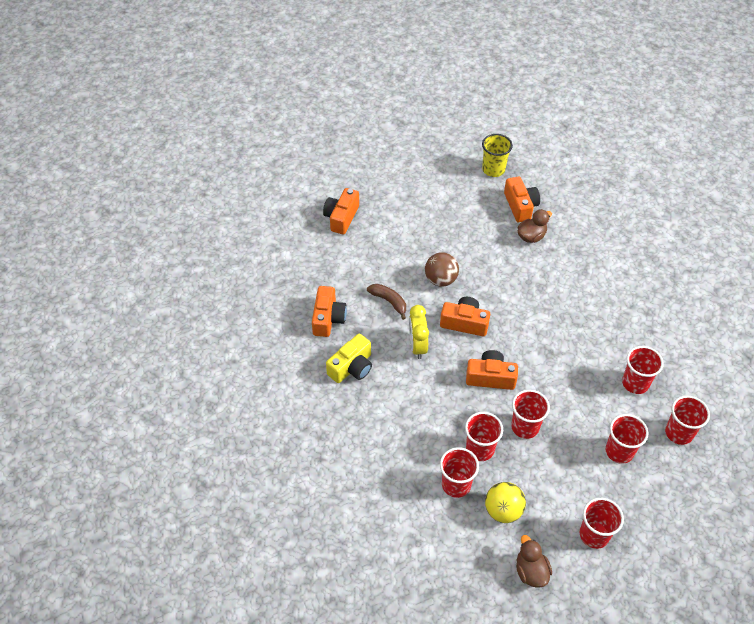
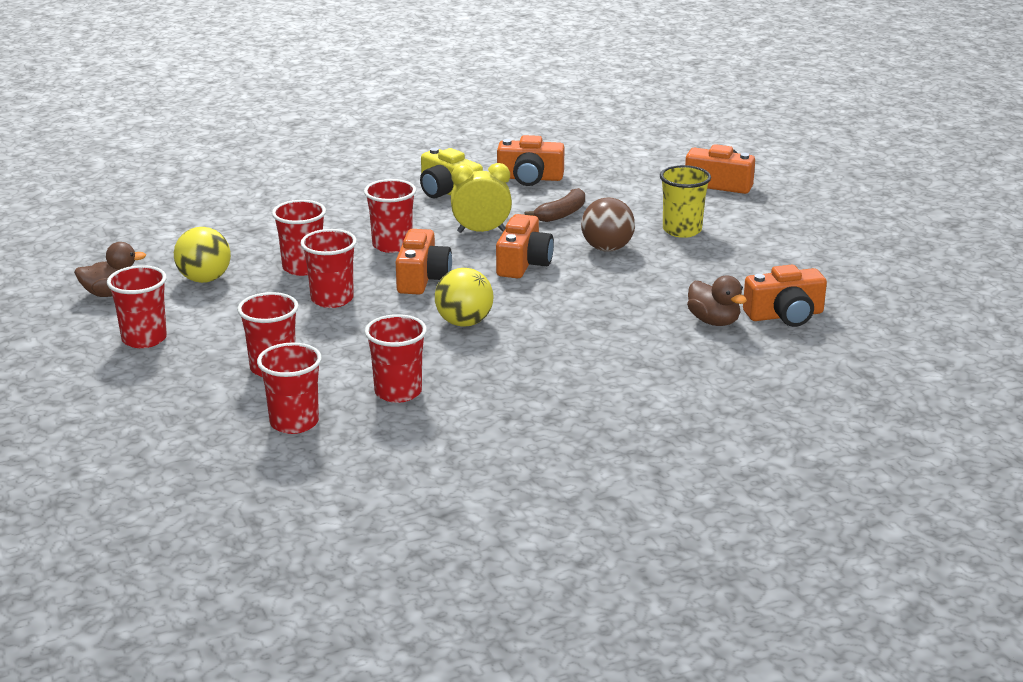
camera: 90 degrees right, 25 degrees down
(456, 485) = (252, 251): red cup -> red cup (392, 245)
(493, 169) = (868, 295): yellow cup -> yellow cup (682, 230)
(547, 353) = (464, 323): none -> yellow ball

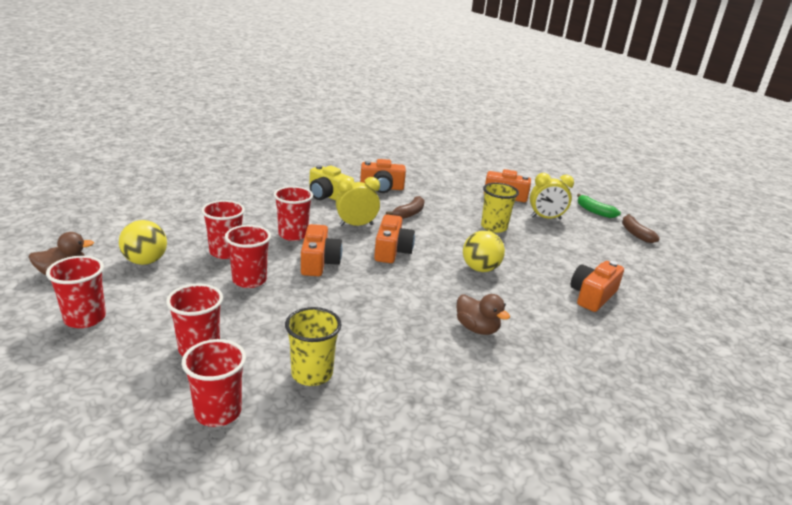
camera: 10 degrees left, 0 degrees up
(398, 392) = (312, 374): red cup -> yellow cup
(464, 323) = (357, 302): yellow ball -> yellow ball (480, 269)
(607, 248) = (448, 240): brown ball -> none
(714, 321) = (544, 301): brown duck -> brown duck (477, 329)
(768, 216) = (545, 218): none -> yellow clock
(785, 315) = (592, 296): orange camera -> orange camera turned 150 degrees clockwise
(853, 204) = (594, 211): none -> green banana
(900, 235) = (635, 233): none -> brown banana

